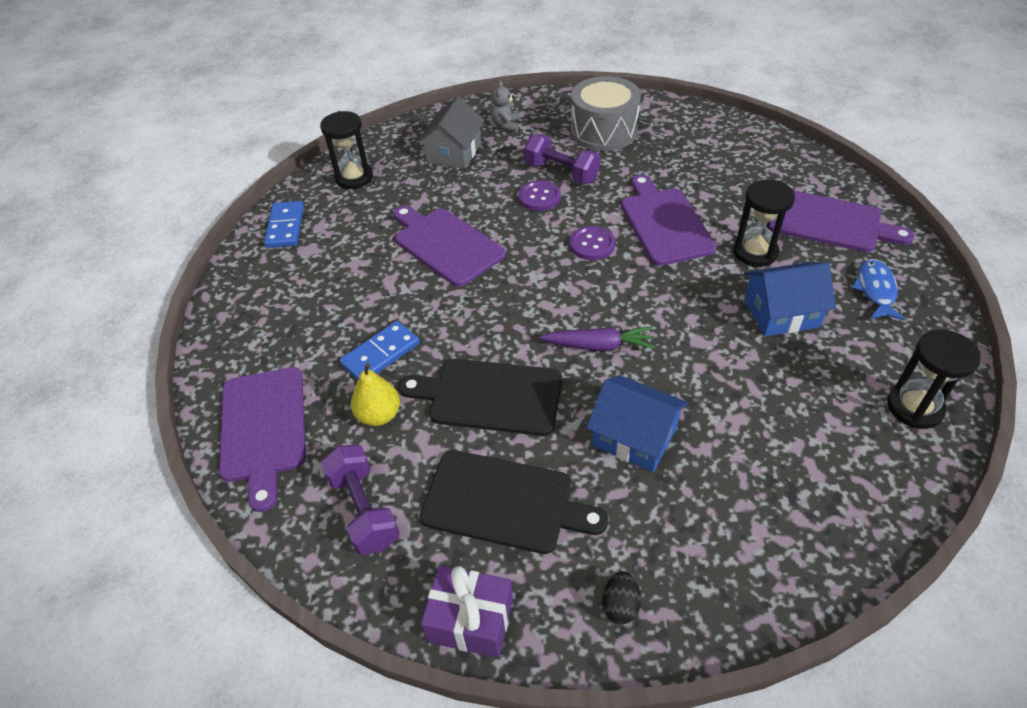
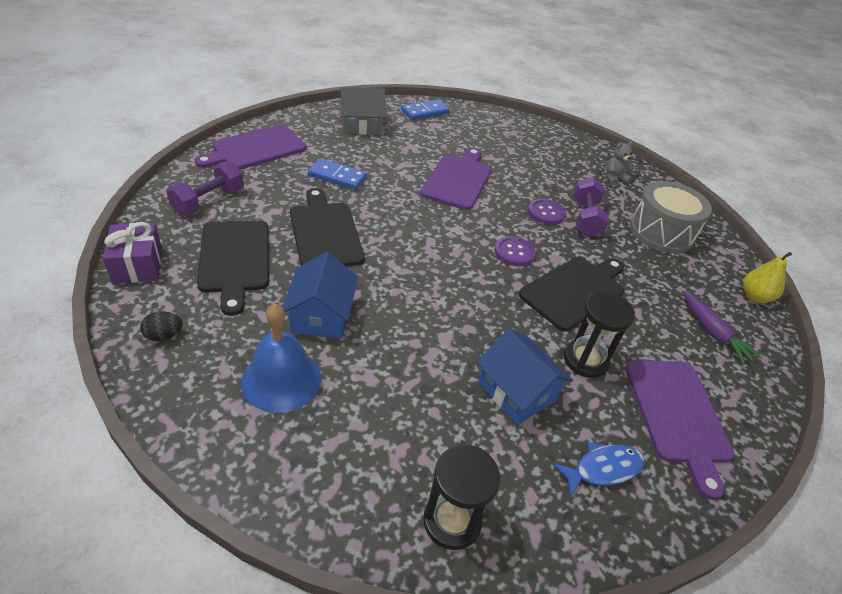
camera: 55 degrees right, 5 degrees down
(354, 178) = (493, 125): black hourglass -> none
(379, 415) = (285, 188): yellow pear -> yellow pear (755, 296)
(454, 152) = (558, 161): grey house -> grey house (361, 125)
(599, 345) = (405, 278): purple carrot -> purple carrot (713, 333)
(664, 223) = (574, 291): purple cutting board -> black cutting board
(722, 497) = (281, 379): none -> blue bell

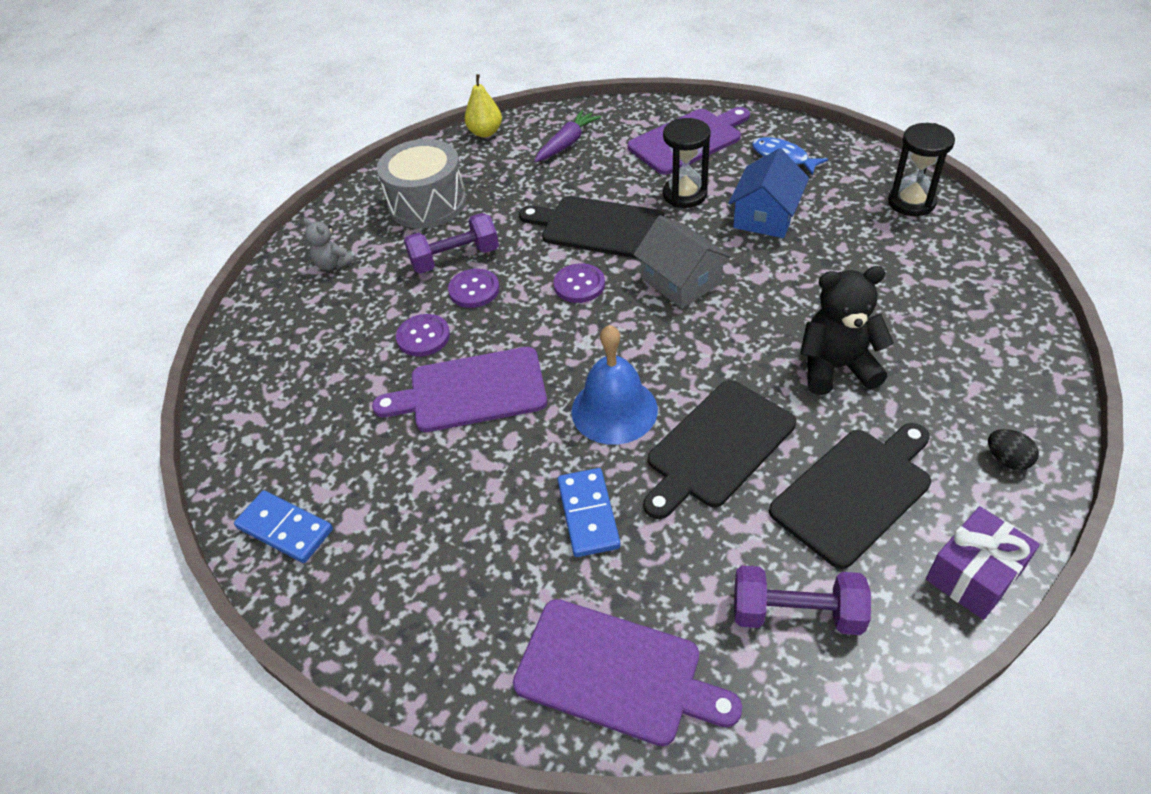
camera: 110 degrees left, 5 degrees up
(281, 379) = (933, 345): blue bell -> blue bell (614, 410)
(321, 315) = (836, 367): blue house -> black teddy bear
(361, 125) = (407, 584): grey house -> grey house (681, 281)
(518, 182) = (423, 337): none -> purple button

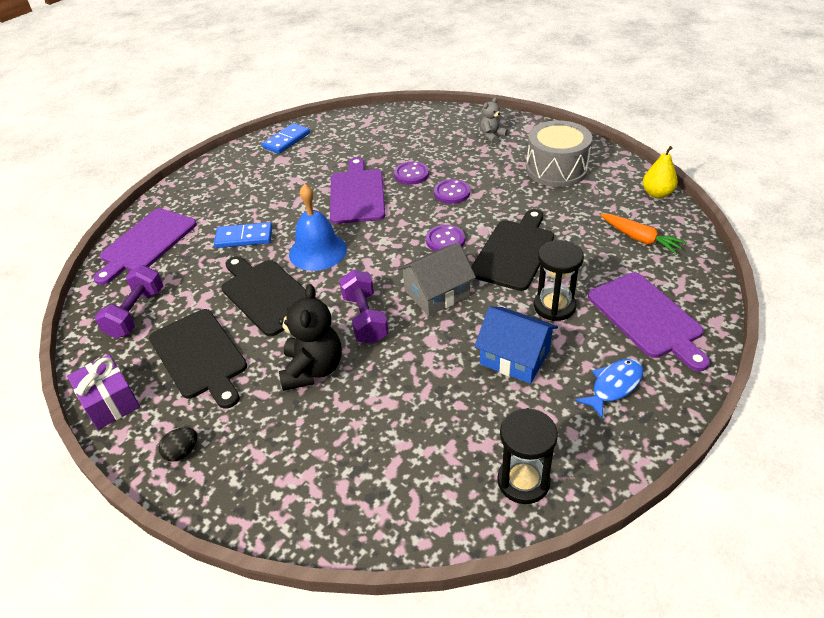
camera: 95 degrees right, 5 degrees down
(455, 258) = (488, 184): purple dumbbell -> purple dumbbell (365, 318)
(567, 143) = (640, 239): purple carrot -> orange carrot

